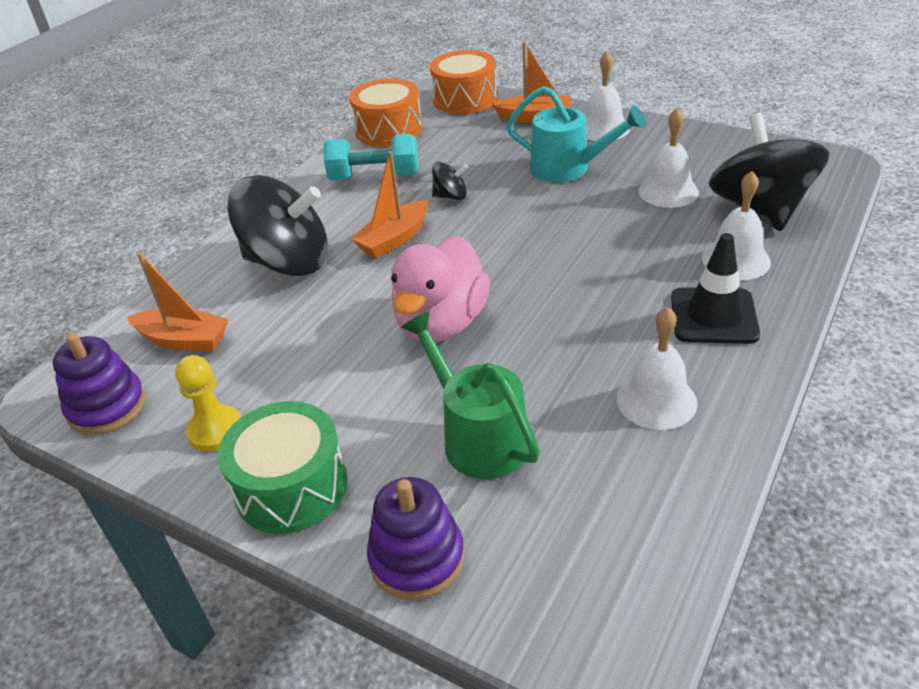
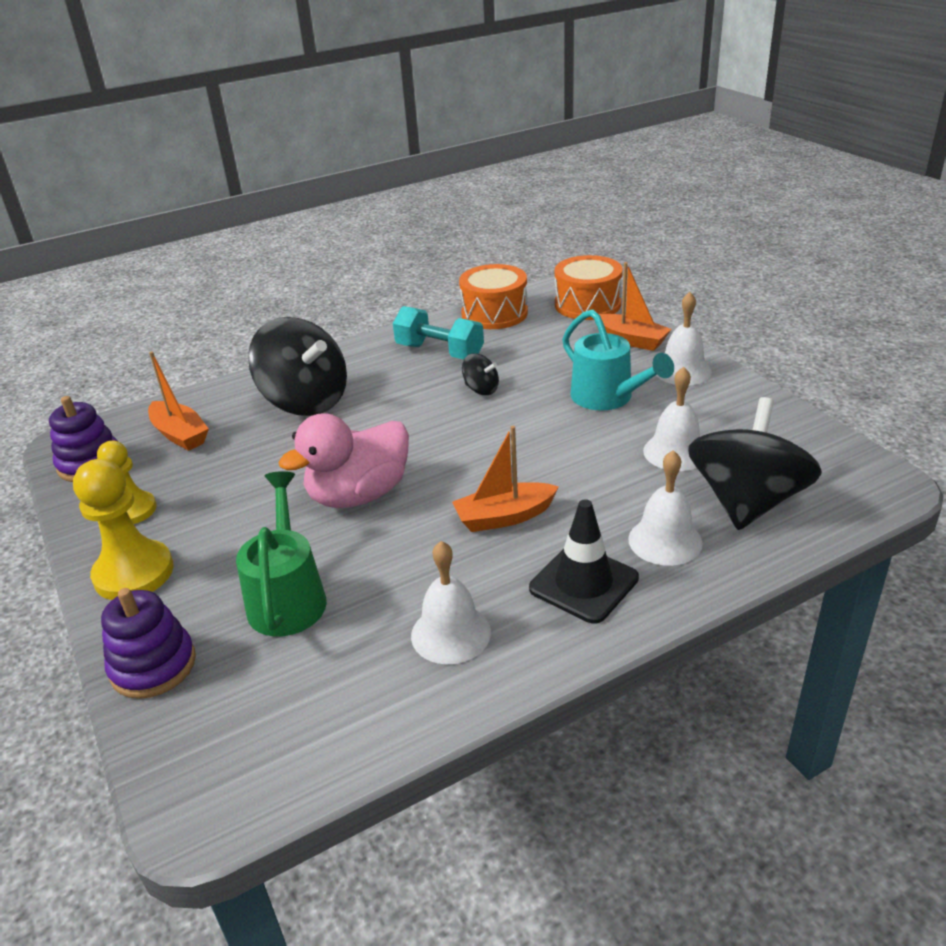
camera: 30 degrees right, 5 degrees down
(291, 487) = (134, 573): green drum -> yellow pawn
(394, 239) = (398, 411): orange boat -> orange boat (504, 517)

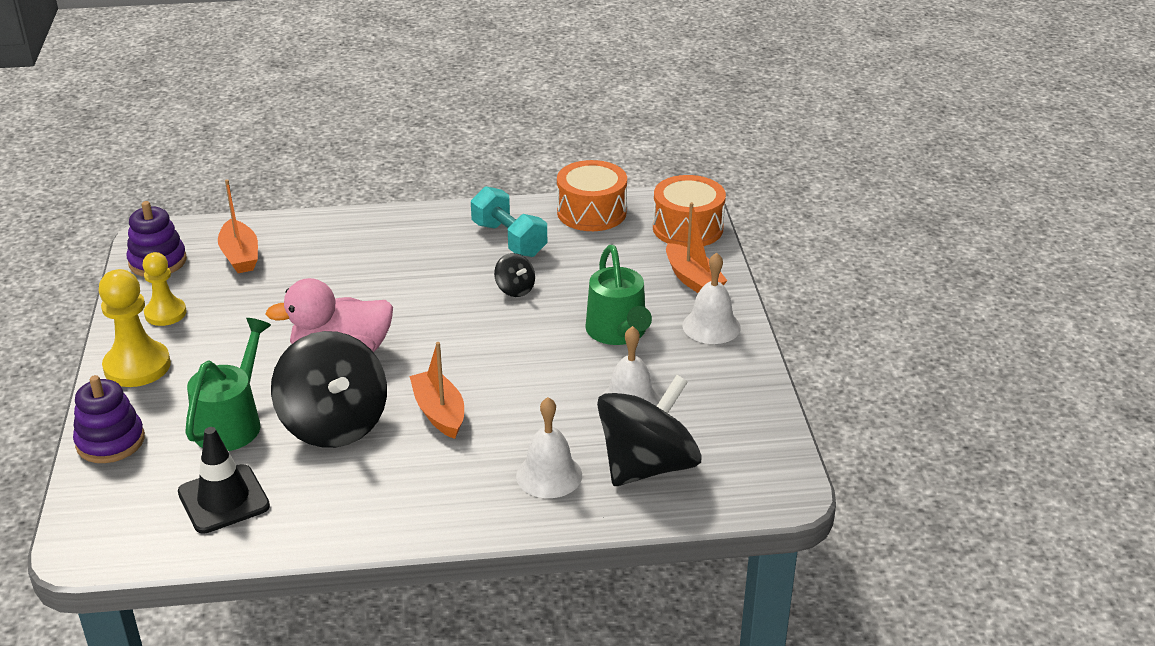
camera: 20 degrees right, 0 degrees up
(305, 401) = (359, 255): black spinning top -> black spinning top (334, 424)
(450, 633) = (327, 490): white bell -> none
(504, 517) = (439, 413): orange boat -> orange boat turned 60 degrees clockwise
(583, 583) = (455, 487): black traffic cone -> black traffic cone (223, 499)
(608, 398) = (618, 333): turquoise watering can -> green watering can

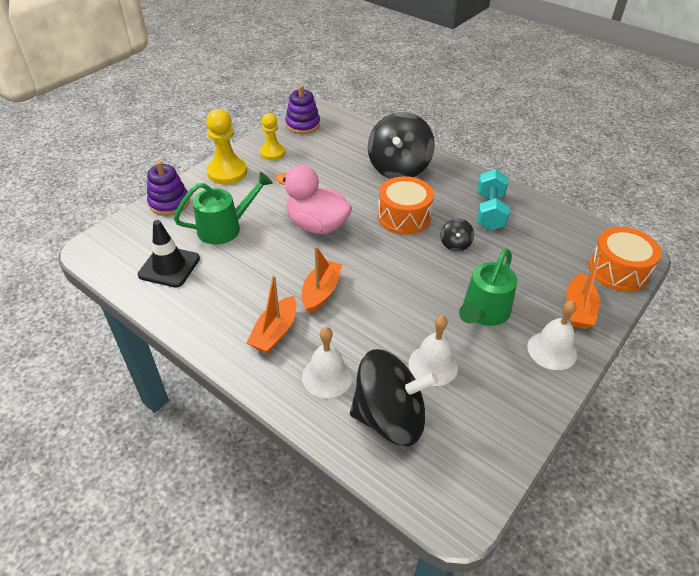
camera: 45 degrees right, 10 degrees up
(240, 256) = (341, 142): orange boat -> orange boat (275, 332)
(334, 424) = (265, 261): black spinning top -> black spinning top (399, 168)
(591, 212) = (563, 223): orange drum -> orange drum (404, 217)

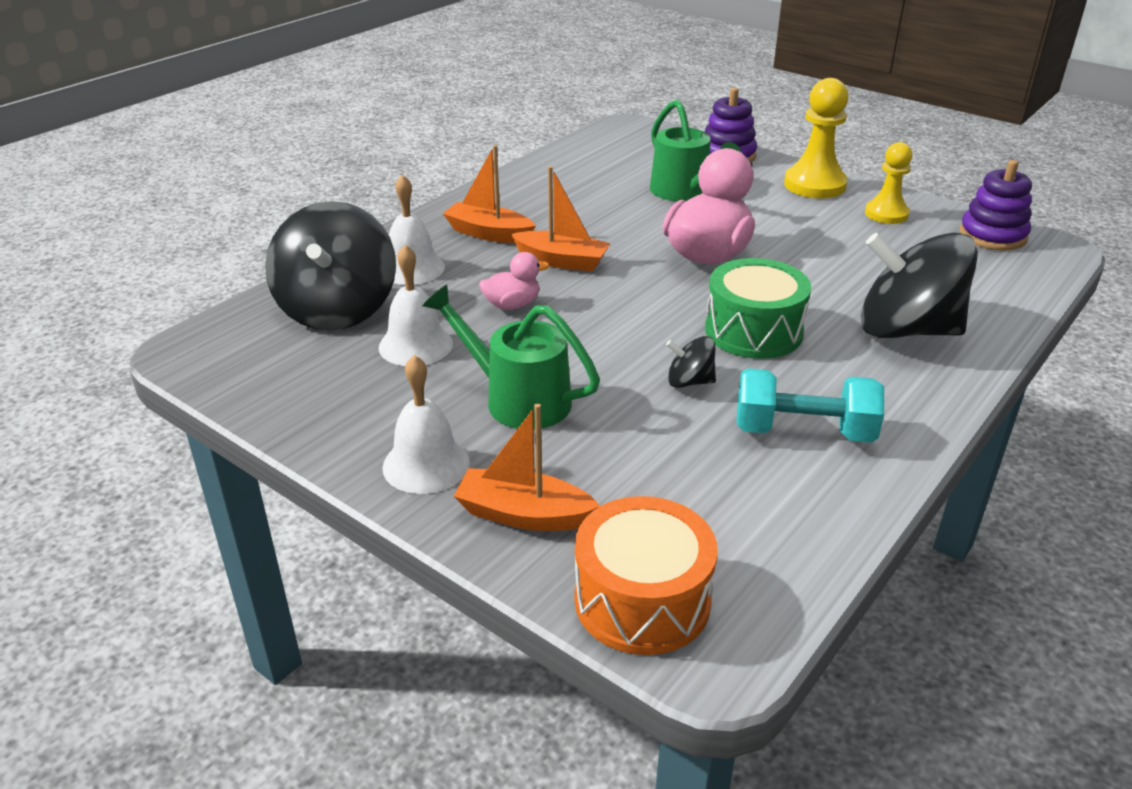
camera: 90 degrees right, 10 degrees down
(169, 266) = (603, 166): black traffic cone -> none
(379, 317) = (512, 305): none -> pink duck
(404, 217) = (753, 331): orange drum -> green drum

